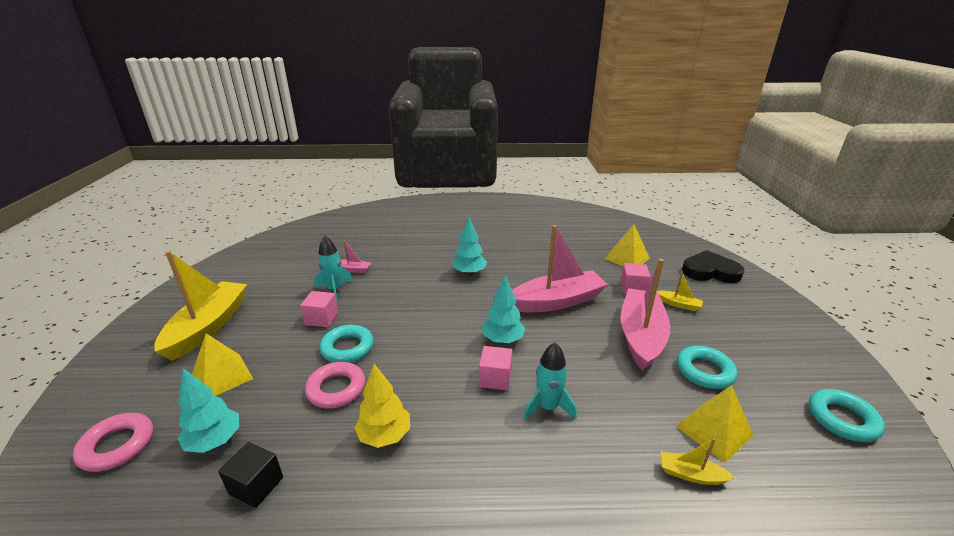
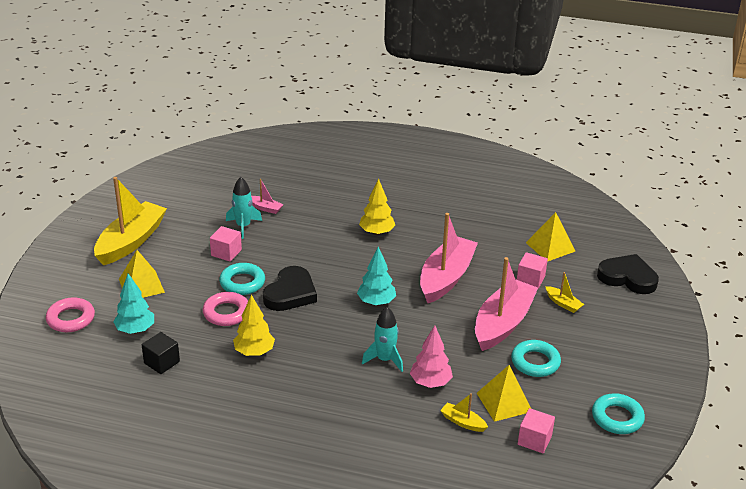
camera: 15 degrees right, 5 degrees up
(406, 349) = (290, 293): none -> black heart
(469, 273) = (376, 232): turquoise tree -> yellow tree
(495, 378) = (354, 331): pink cube -> pink cube (534, 440)
(557, 301) = (446, 278): pink boat -> pink boat turned 60 degrees counterclockwise
(616, 425) = (430, 383): none -> pink tree

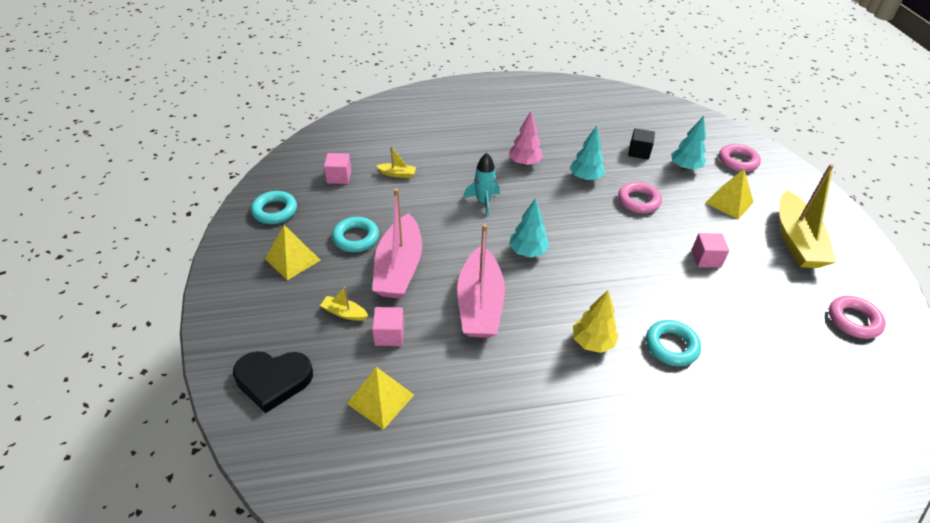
camera: 155 degrees right, 10 degrees up
(172, 190) = (853, 320): none -> pink ring
(242, 283) = (657, 232): turquoise ring -> turquoise ring (671, 346)
(243, 226) = (728, 297): turquoise rocket -> none
(254, 352) = (585, 178): yellow tree -> turquoise tree
(265, 208) = (737, 332): pink boat -> none
(290, 293) = (607, 235): black heart -> none
(430, 383) = (436, 195): pink tree -> pink tree (524, 163)
(504, 402) = (371, 197): yellow pyramid -> yellow pyramid (292, 259)

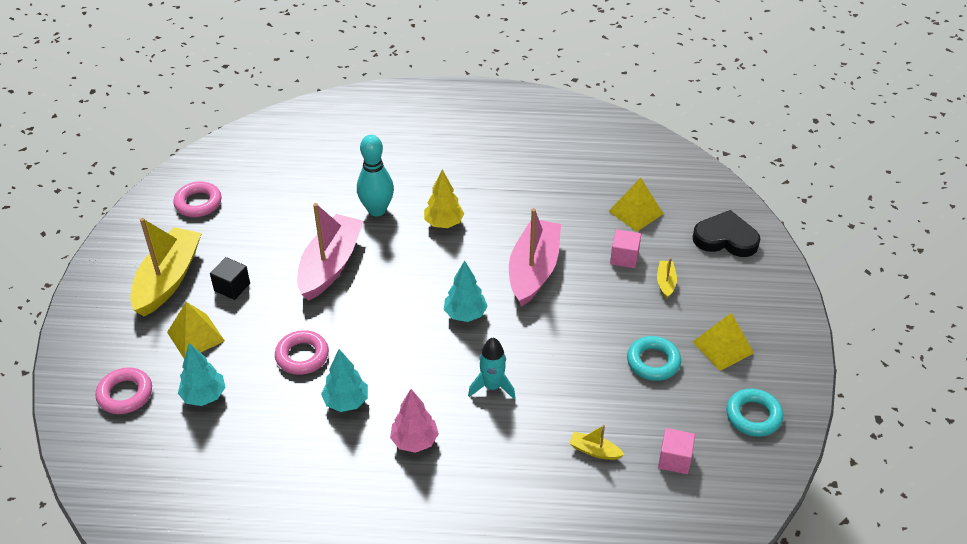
camera: 165 degrees left, 0 degrees up
(344, 313) = (665, 283): yellow boat -> yellow boat turned 120 degrees counterclockwise
(399, 268) = (608, 319): pink boat -> pink boat (330, 265)
(639, 152) = (245, 433): black cube -> black cube (232, 287)
(671, 346) = (377, 210): turquoise ring -> turquoise bowling pin
(706, 258) = (282, 277): pink cube -> none

